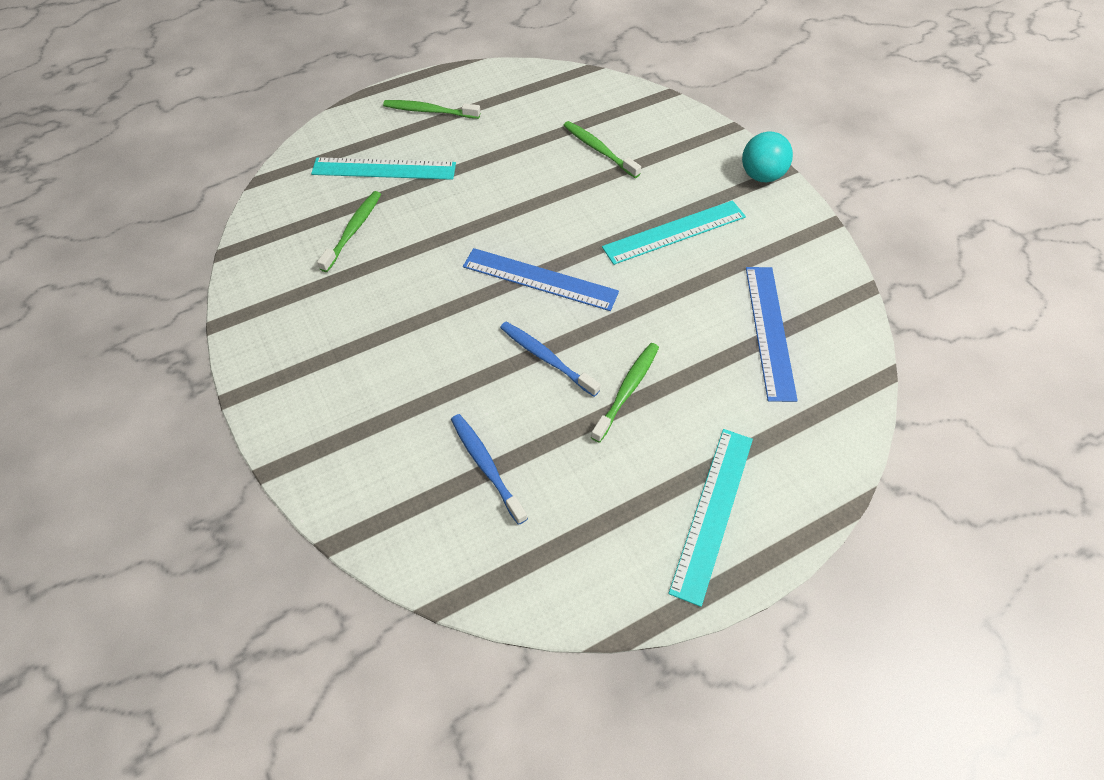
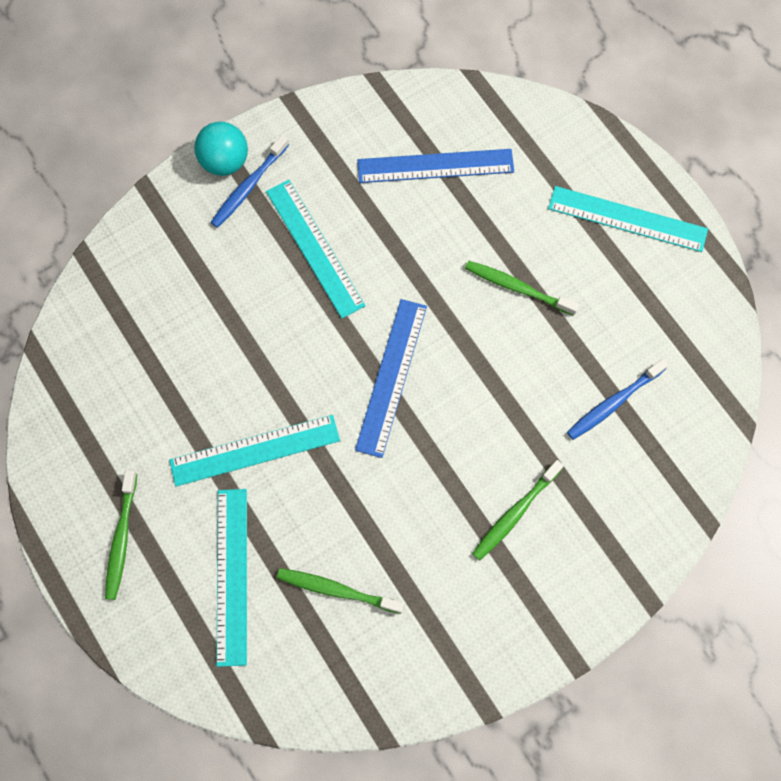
camera: 95 degrees left, 15 degrees up
(485, 185) = (255, 450): none -> turquoise ruler
(546, 358) = (490, 361): blue toothbrush -> blue toothbrush (248, 186)
(599, 149) = (188, 329): green toothbrush -> green toothbrush (515, 513)

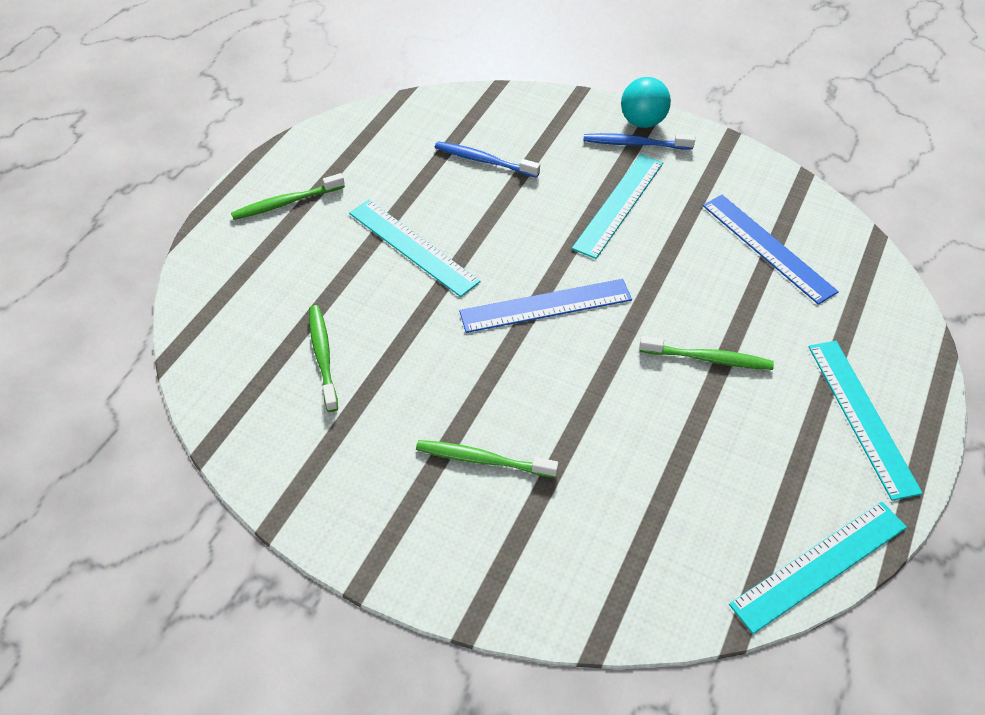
camera: 60 degrees right, 20 degrees down
(232, 575) = (295, 281): turquoise ruler -> turquoise ruler (819, 565)
(517, 287) = (708, 359): green toothbrush -> green toothbrush turned 105 degrees clockwise
(613, 403) = (658, 494): blue toothbrush -> blue toothbrush (484, 161)

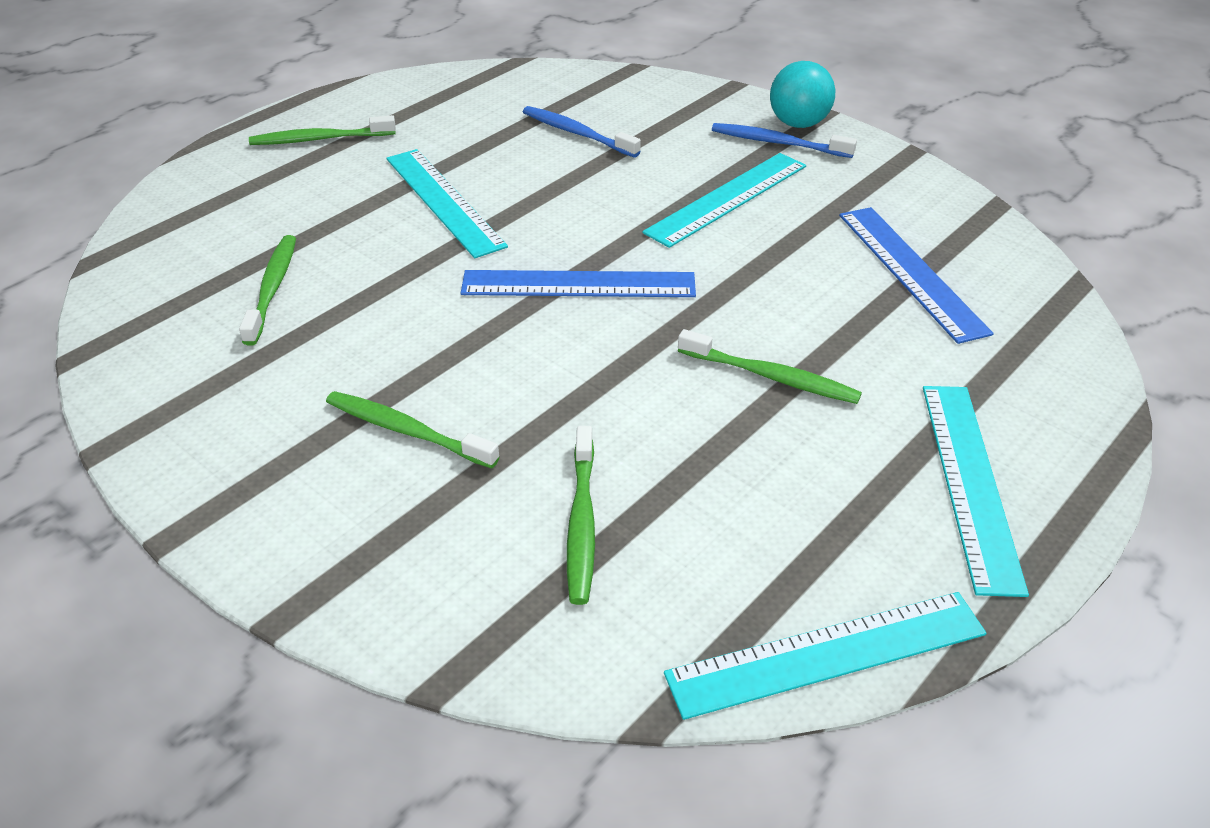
camera: 15 degrees right, 10 degrees down
(632, 506) = (581, 523): none -> green toothbrush

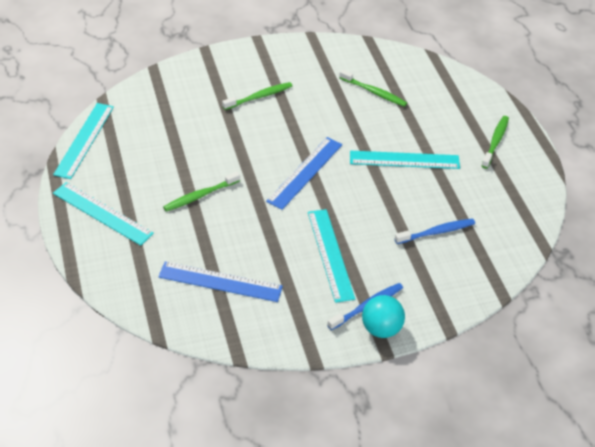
camera: 120 degrees right, 5 degrees up
(581, 523) = (180, 116): green toothbrush -> none

